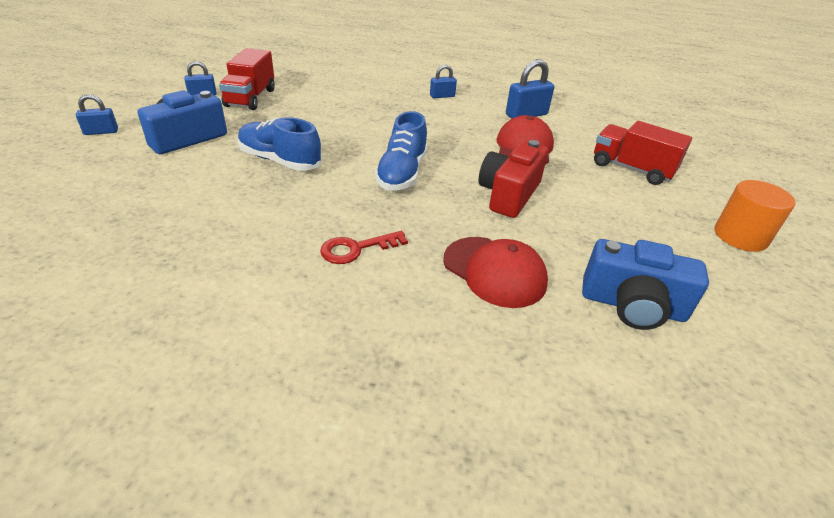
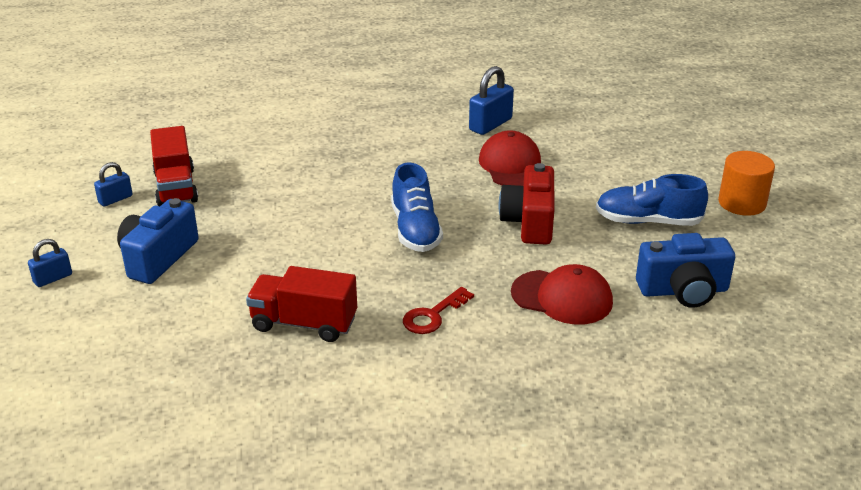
camera: 20 degrees left, 5 degrees down
(280, 161) = (283, 253): blue shoe -> blue shoe (648, 221)
(442, 96) = (387, 124): blue padlock -> none
(631, 169) = (624, 161): red truck -> red truck (304, 323)

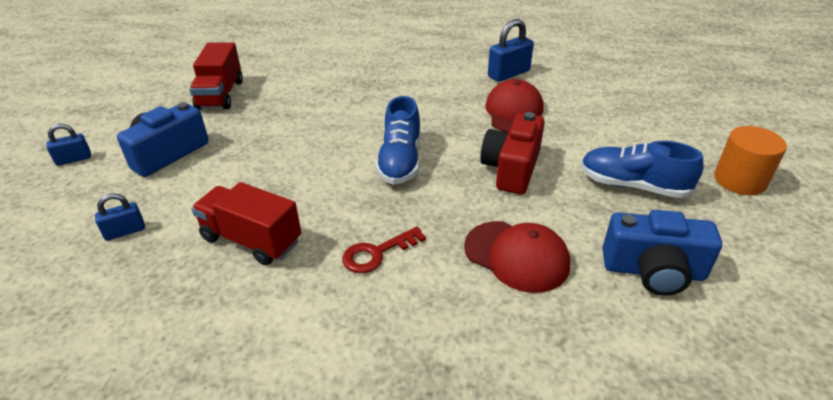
camera: 15 degrees right, 5 degrees up
(115, 199) = (168, 98): blue padlock -> blue padlock (125, 231)

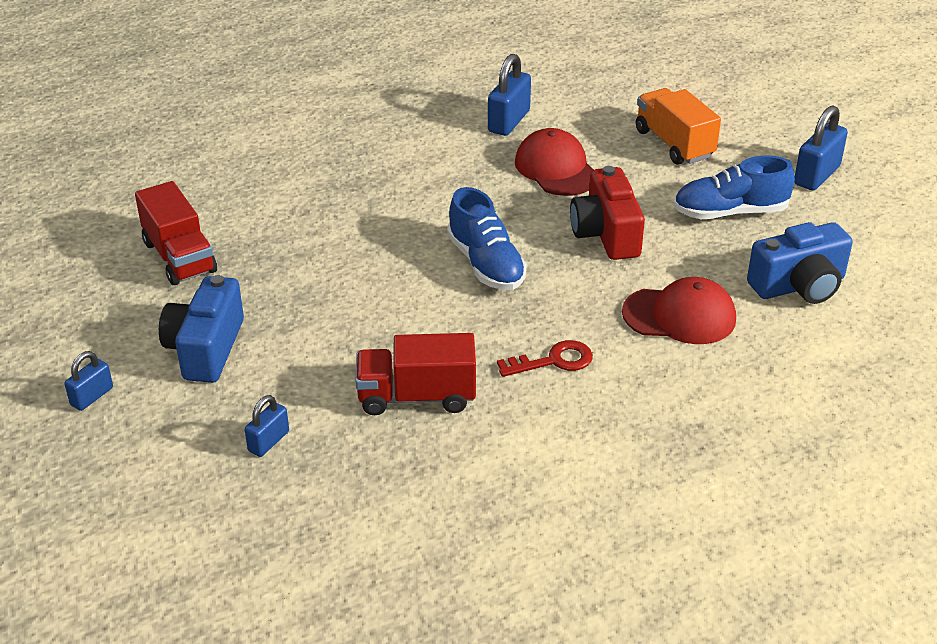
camera: 30 degrees left, 0 degrees up
(377, 253) = (553, 361): red key -> red key turned 135 degrees counterclockwise
(624, 121) = (674, 144): none -> orange truck
(739, 180) = (817, 175): orange cylinder -> blue padlock

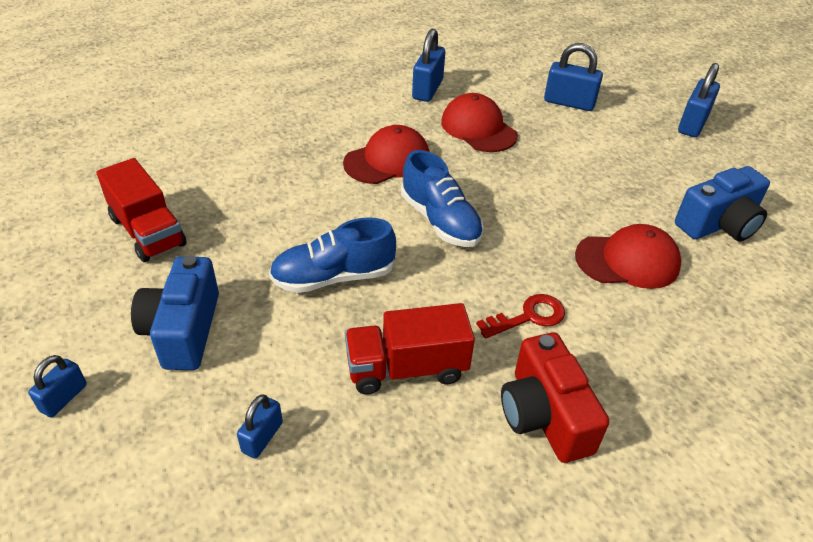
camera: 10 degrees left, 5 degrees up
(443, 199) = (387, 160): none -> red cap
(606, 234) = (538, 185): red camera -> red camera (544, 415)
(674, 144) = (569, 103): orange truck -> blue padlock
(730, 212) = (635, 160): blue shoe -> blue shoe (333, 277)

